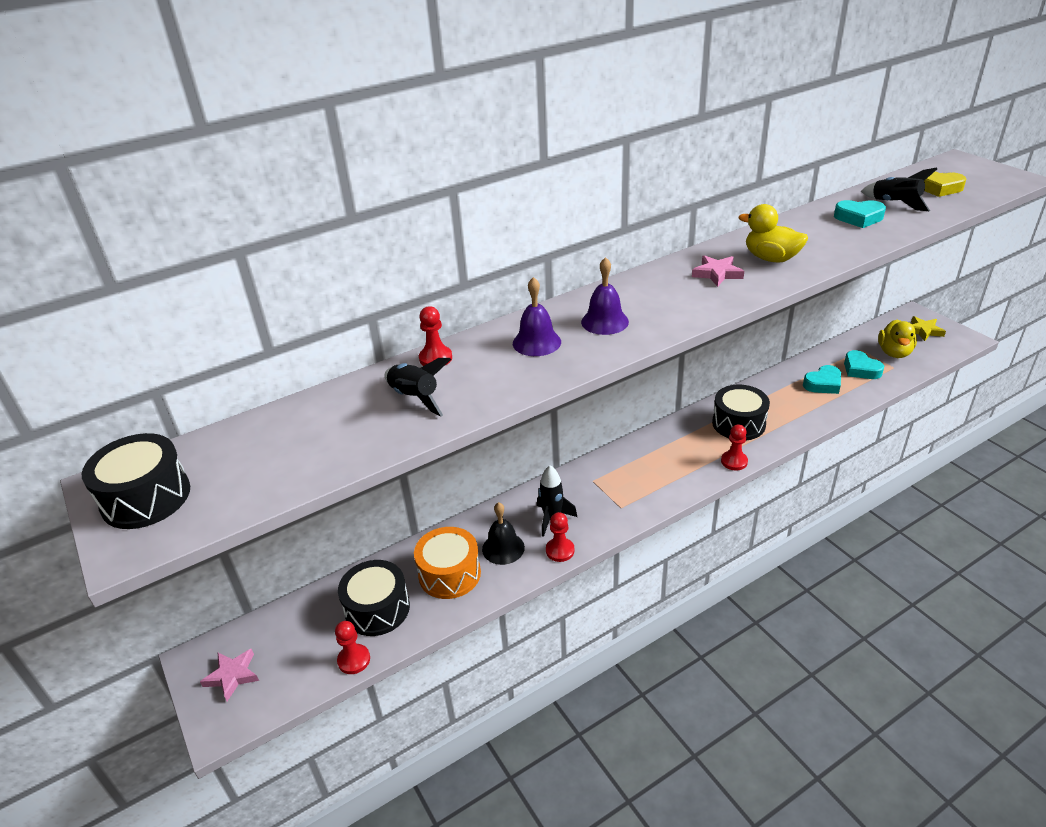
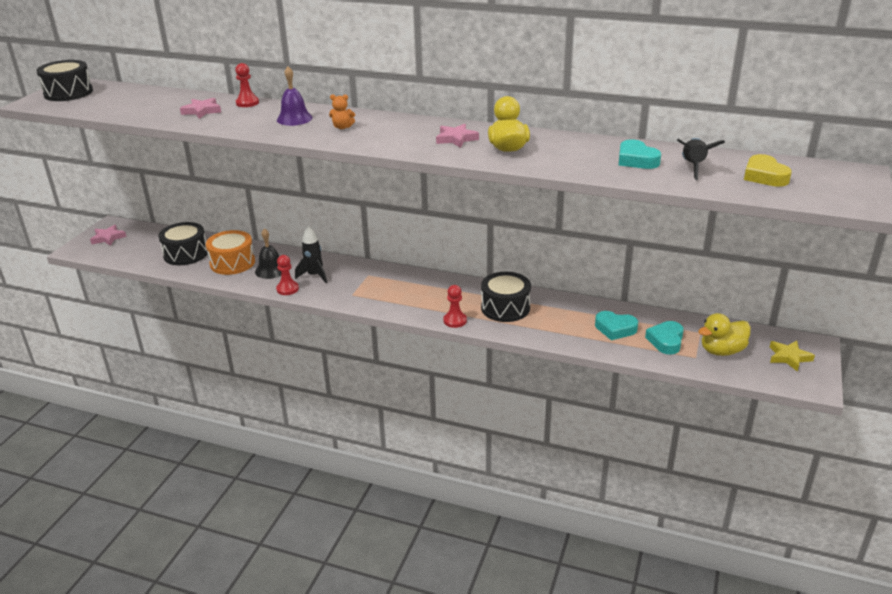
camera: 50 degrees right, 5 degrees down
(354, 660) = (144, 263): red pawn -> none
(415, 398) = (202, 111): black rocket -> pink star
(604, 321) = (342, 127): purple bell -> orange teddy bear

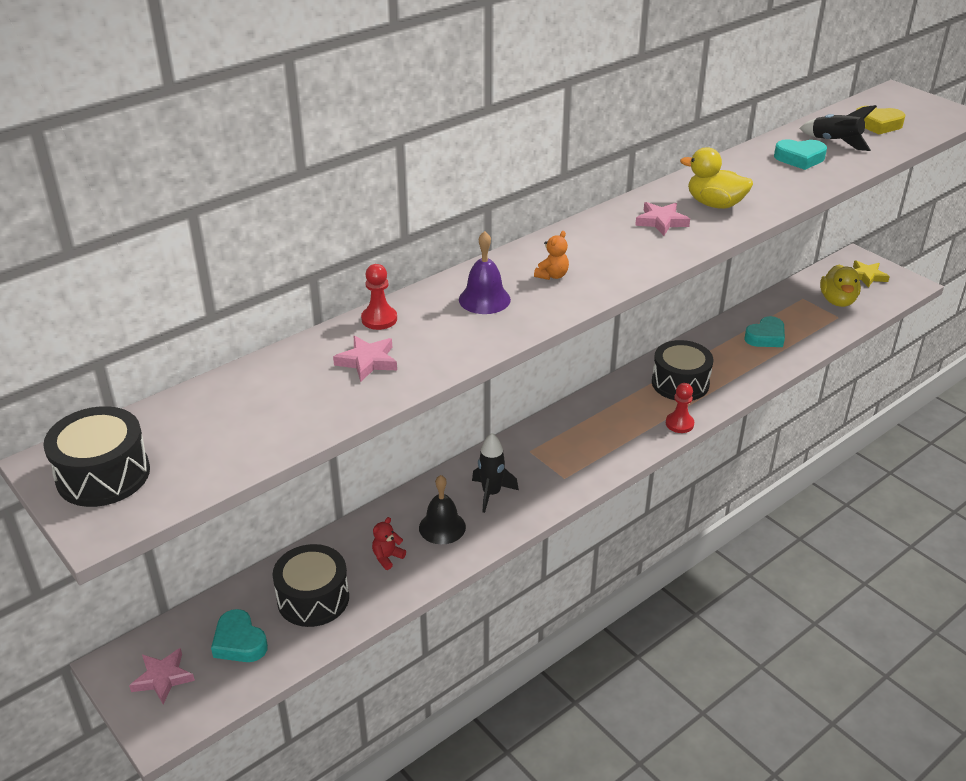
camera: 60 degrees left, 5 degrees up
(232, 263) = (387, 557): orange drum -> red teddy bear
(287, 289) = (505, 526): red pawn -> none
(666, 341) = (804, 320): turquoise heart -> turquoise heart (239, 642)

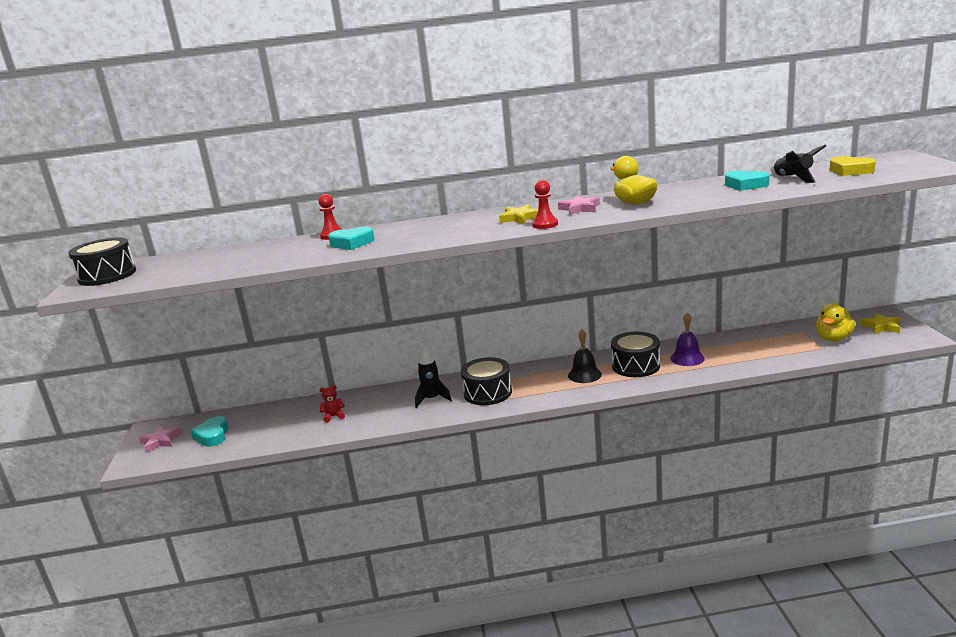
camera: 35 degrees right, 15 degrees down
(313, 598) = (272, 426): black drum -> black drum (487, 393)
(367, 361) = (295, 250): pink star -> none
(442, 527) = (382, 409): black bell -> black bell (584, 375)
(484, 299) = (403, 233): purple bell -> purple bell (687, 358)
(552, 275) = (462, 226): orange teddy bear -> none
(608, 249) = (520, 218): none -> yellow star
(679, 424) = (607, 388): red pawn -> red pawn (545, 224)
(765, 337) = (739, 350): turquoise heart -> turquoise heart (352, 243)

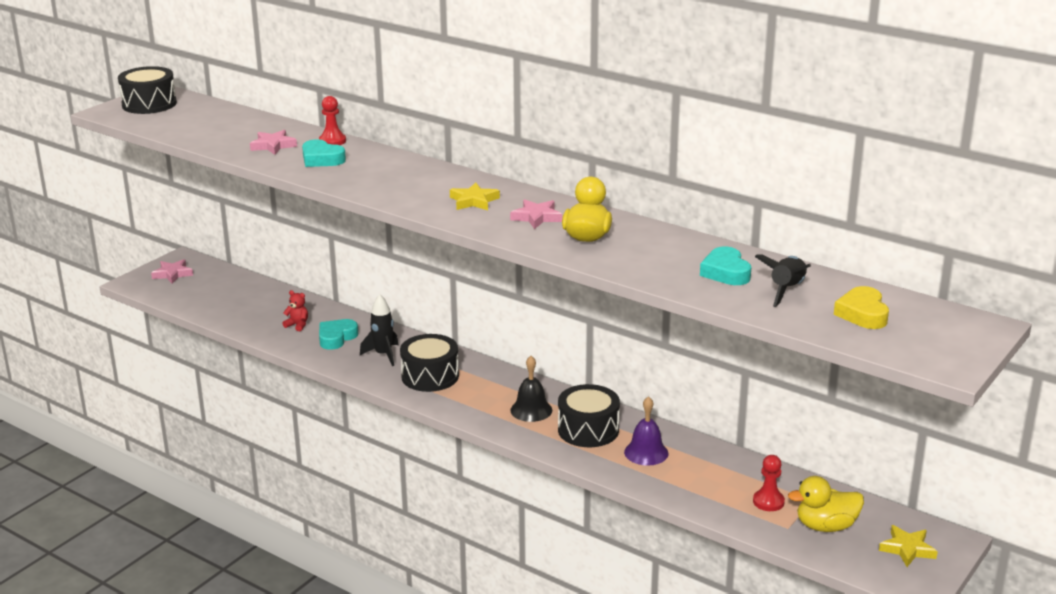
camera: 40 degrees right, 5 degrees up
(213, 435) = (206, 290): turquoise heart -> turquoise heart (336, 338)
(291, 252) = (273, 145): none -> pink star
(545, 224) = (466, 220): red pawn -> red pawn (768, 502)

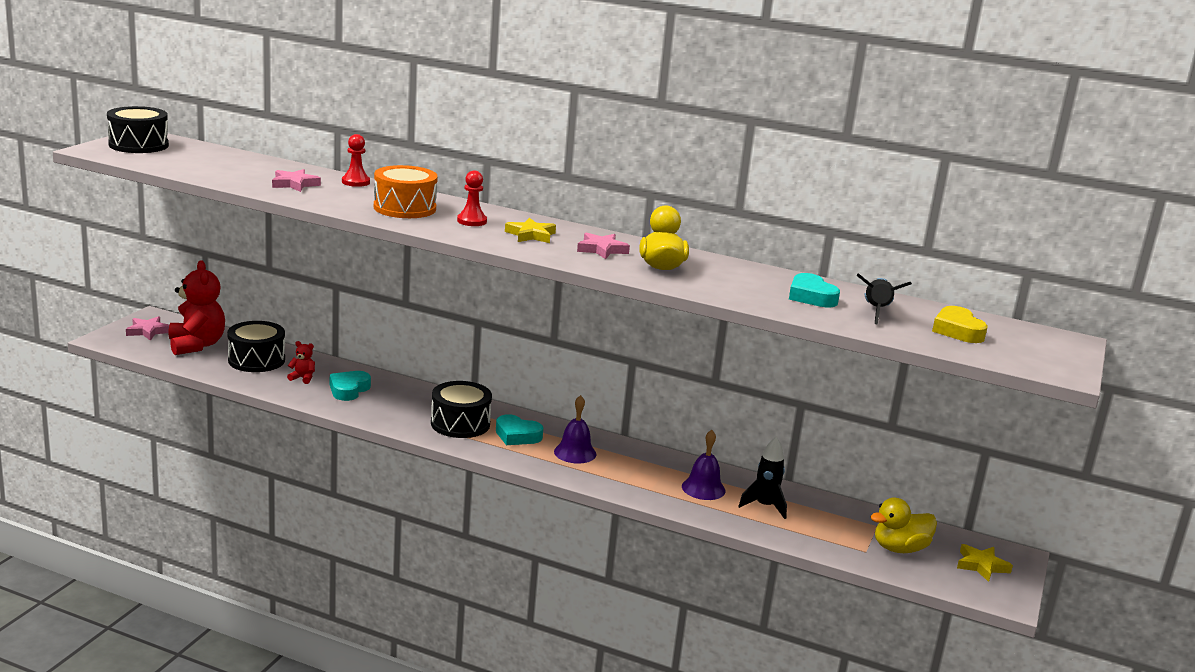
camera: 15 degrees left, 5 degrees down
(211, 289) = (196, 345): none -> red teddy bear
(321, 159) = (353, 197): turquoise heart -> turquoise heart (517, 435)
(365, 171) = (404, 208): none -> orange drum
(383, 355) = (404, 405): black rocket -> black rocket (764, 506)
(531, 410) = (575, 453): black bell -> purple bell
(588, 430) = (638, 469): black drum -> black drum (256, 360)
(768, 502) = (837, 529): red pawn -> red pawn (472, 221)

